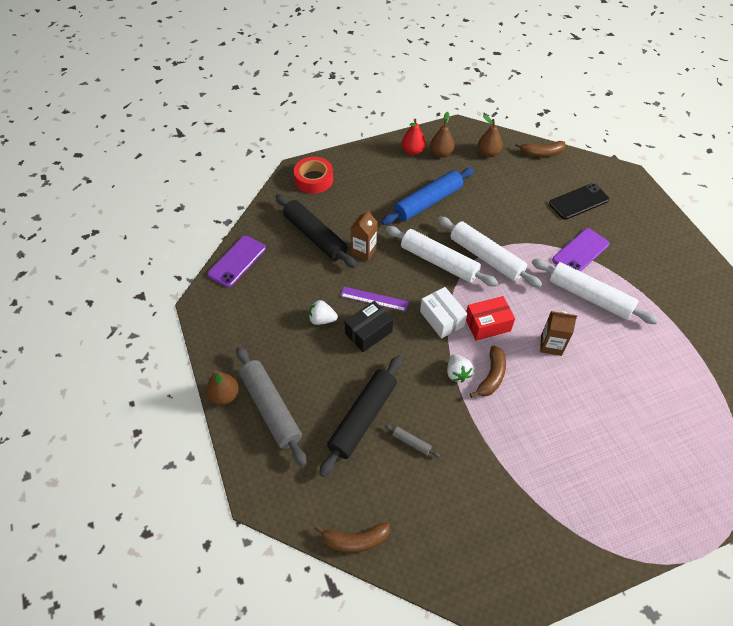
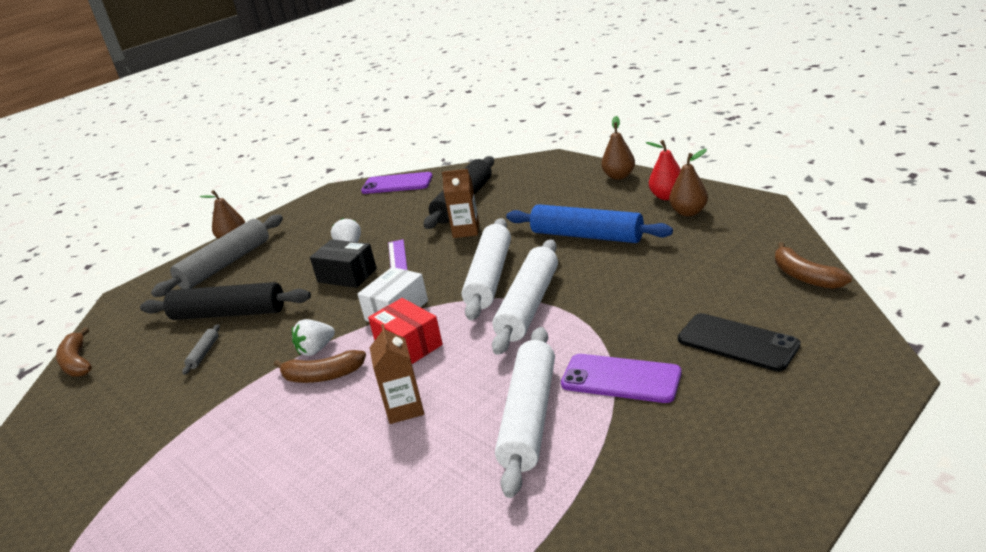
camera: 70 degrees right, 25 degrees down
(314, 179) = (547, 170): red tape -> none
(488, 153) = (738, 239): brown pear -> brown pear (619, 176)

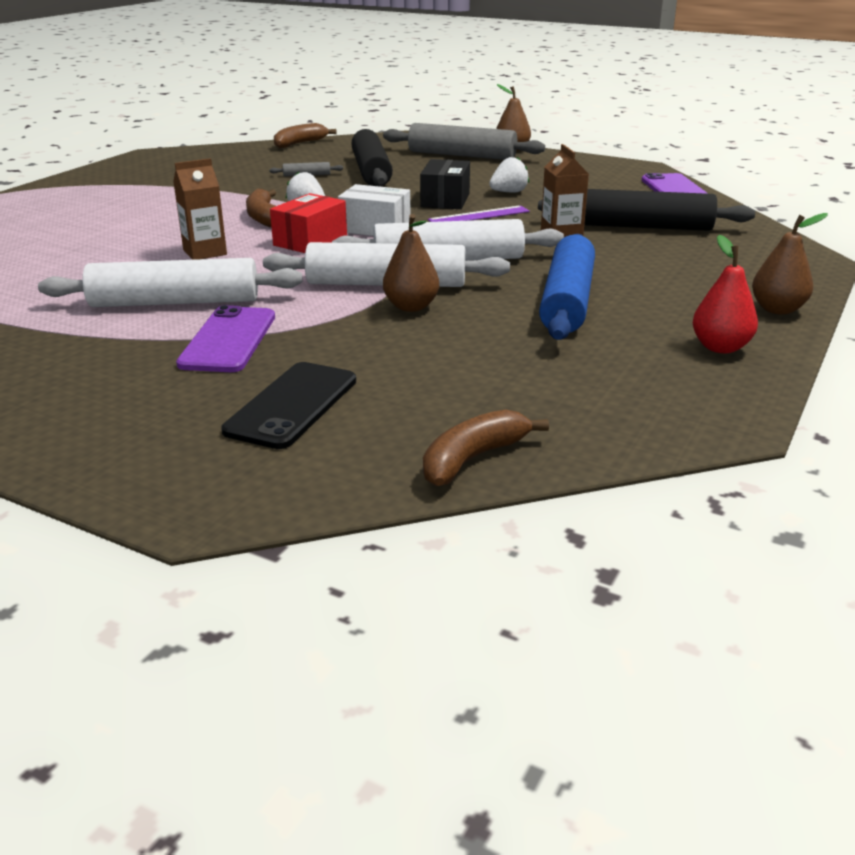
camera: 70 degrees right, 0 degrees up
(688, 212) = (669, 365): brown pear -> brown pear (411, 307)

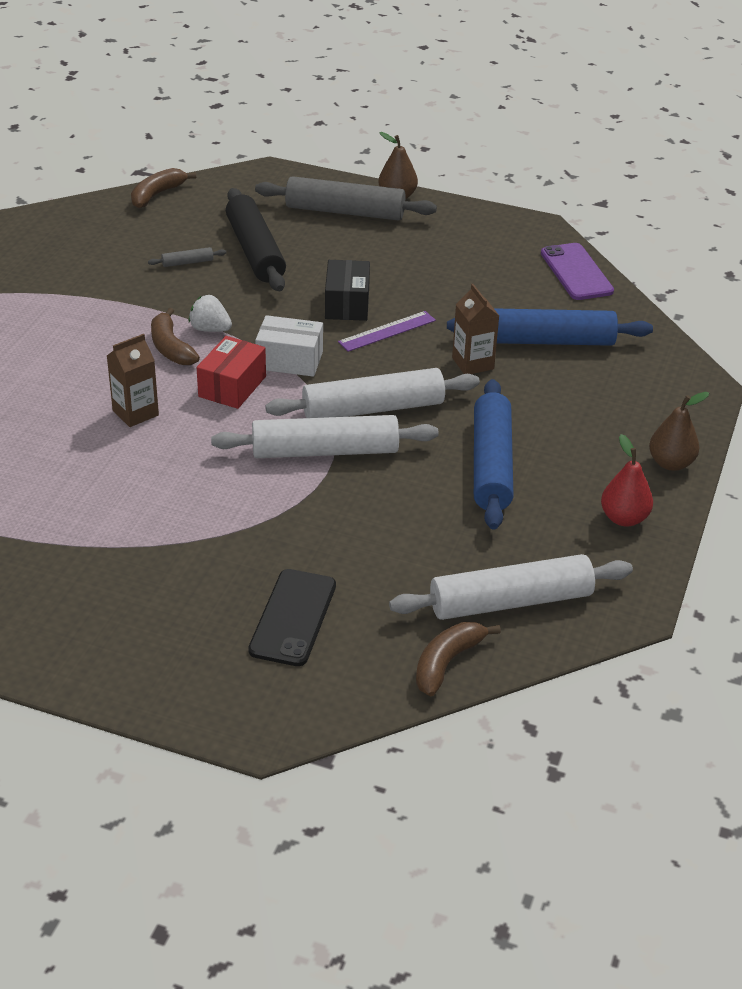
camera: 10 degrees left, 10 degrees up
(175, 302) = (140, 493): white rolling pin -> white rolling pin (511, 601)
(228, 340) = (210, 542): purple phone -> none
(411, 307) = (356, 483): brown pear -> none
(508, 192) = (409, 285): white strawberry -> none
(642, 227) = (548, 341): black rolling pin -> blue rolling pin

